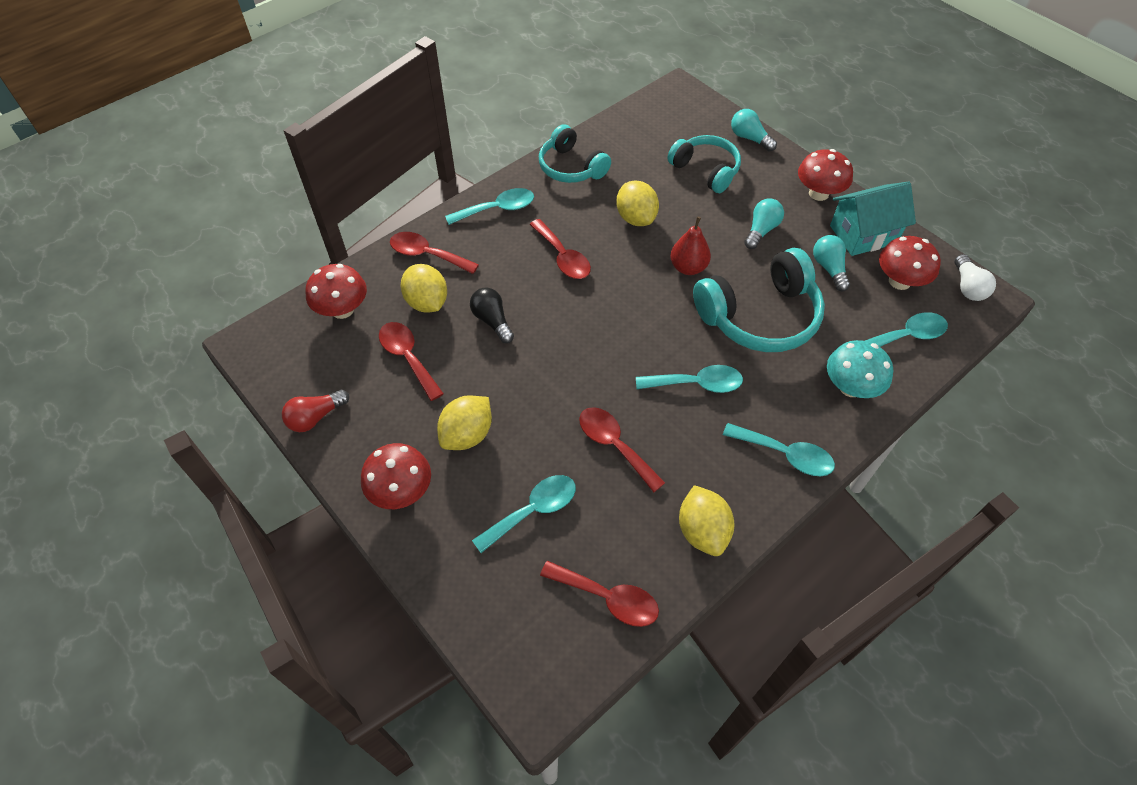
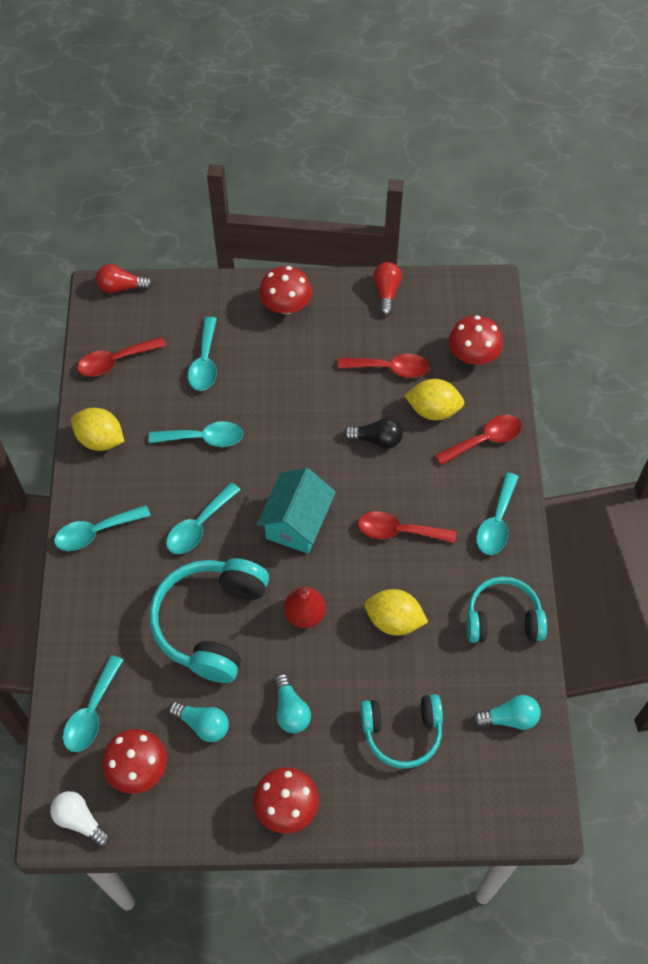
camera: 130 degrees right, 5 degrees up
(467, 435) = (293, 363): yellow lemon -> none
(509, 682) = (121, 287): none -> red light bulb
(614, 445) = (203, 438): red spoon -> turquoise spoon
(749, 138) = (410, 817): turquoise light bulb -> turquoise light bulb (509, 718)
(850, 387) = (96, 625): turquoise mushroom -> none
(863, 234) = (208, 794): turquoise house -> turquoise house (297, 523)

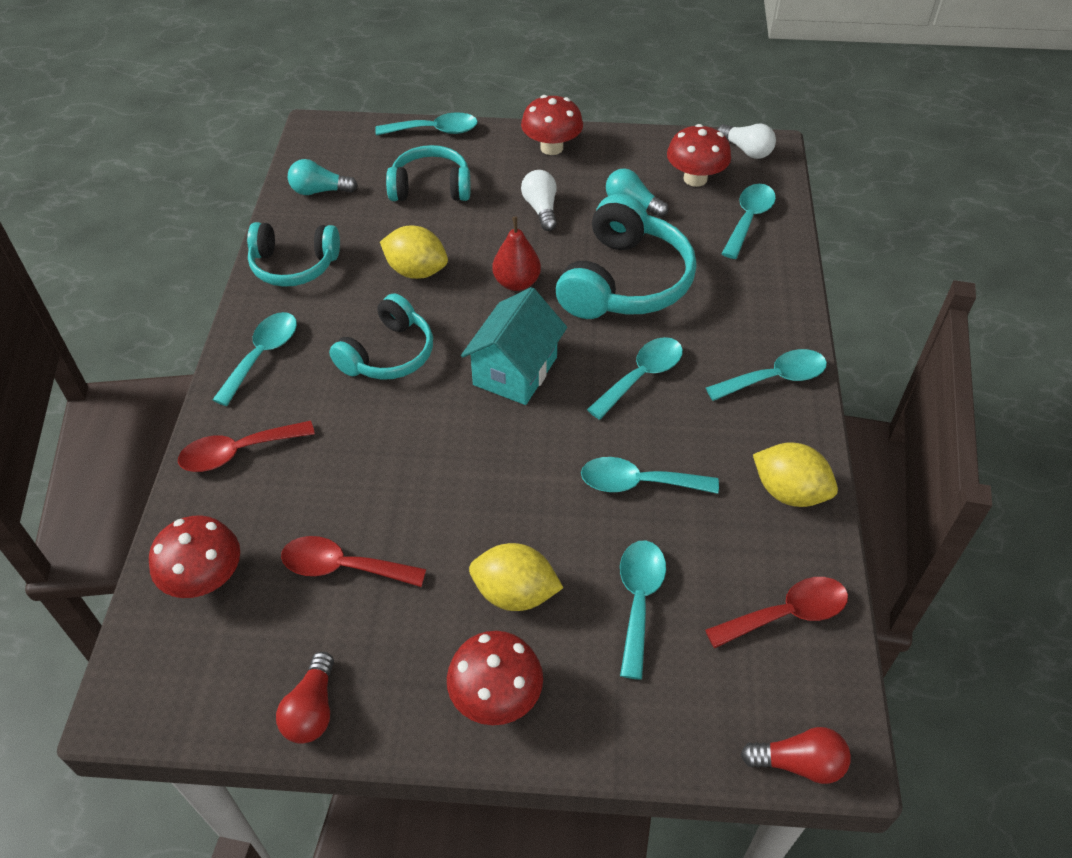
camera: 175 degrees left, 10 degrees down
(290, 710) = (541, 209): turquoise light bulb -> white light bulb
(377, 439) = (389, 464): black light bulb -> none
(398, 531) = (388, 354): red spoon -> turquoise headphones
(414, 826) = (435, 131): none -> turquoise spoon
(433, 410) = (296, 498): yellow lemon -> yellow lemon (515, 593)

